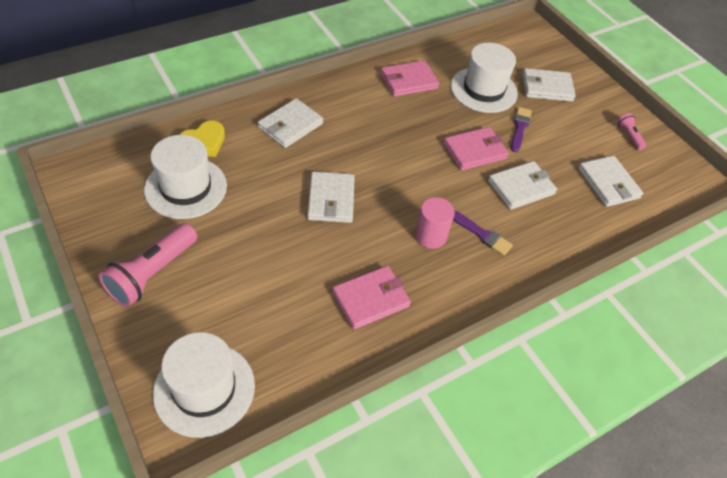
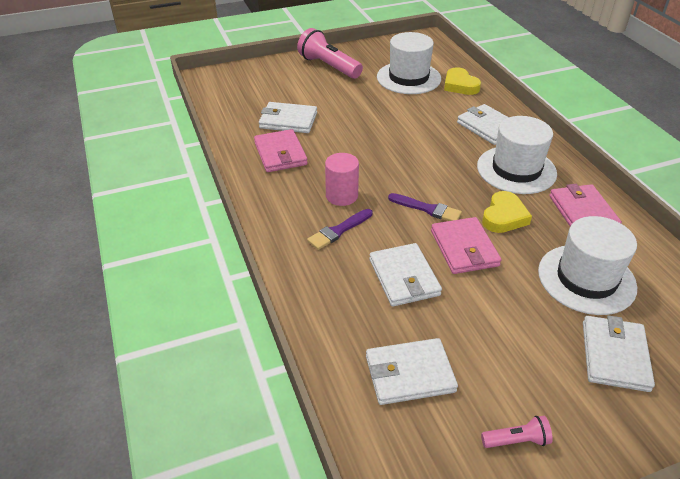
camera: 105 degrees right, 10 degrees down
(204, 389) = (233, 84): white hat -> white hat (516, 170)
(331, 200) = (392, 143): white wallet -> white wallet (288, 120)
(428, 125) = (504, 216): none -> yellow heart
(519, 128) = (513, 300): purple brush -> purple brush (427, 209)

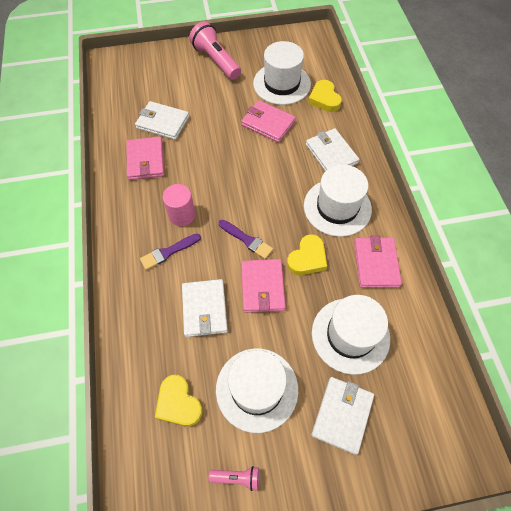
camera: 10 degrees right, 20 degrees up
(407, 110) = (268, 123): none -> pink wallet
(409, 374) = (178, 403): white wallet -> yellow heart
(501, 345) = (257, 389): none -> white hat

